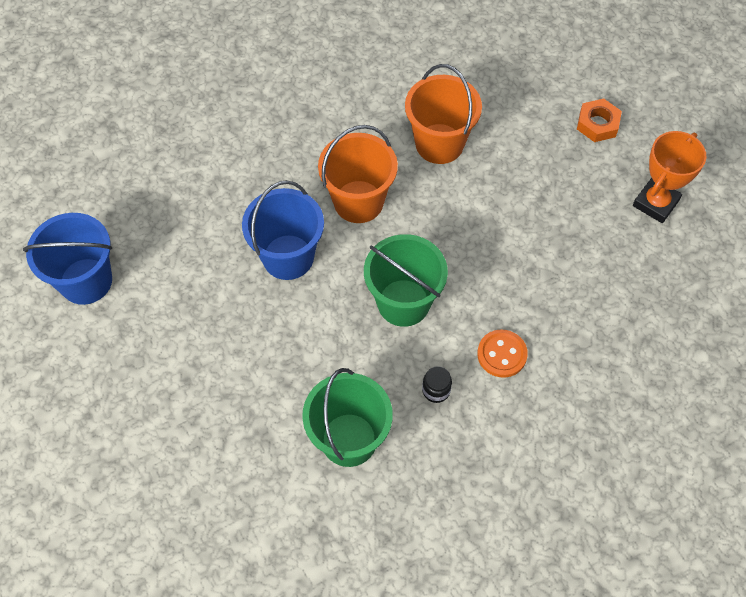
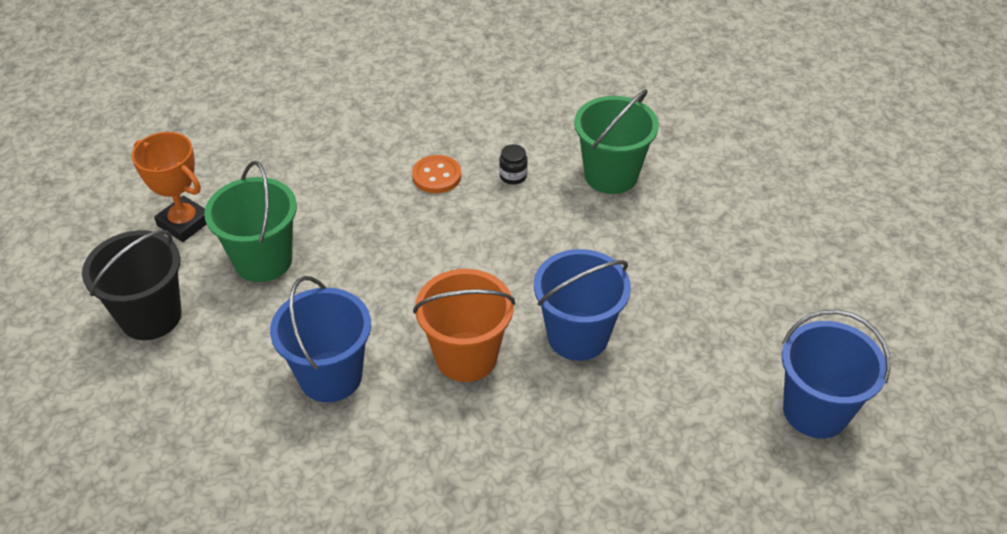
camera: 150 degrees left, 15 degrees down
(403, 303) = (491, 248): green bucket -> green bucket (263, 260)
(439, 144) = (330, 376): orange bucket -> blue bucket
(597, 124) = (151, 316): orange nut -> black bucket
(655, 203) = (184, 223): orange trophy -> orange trophy turned 60 degrees clockwise

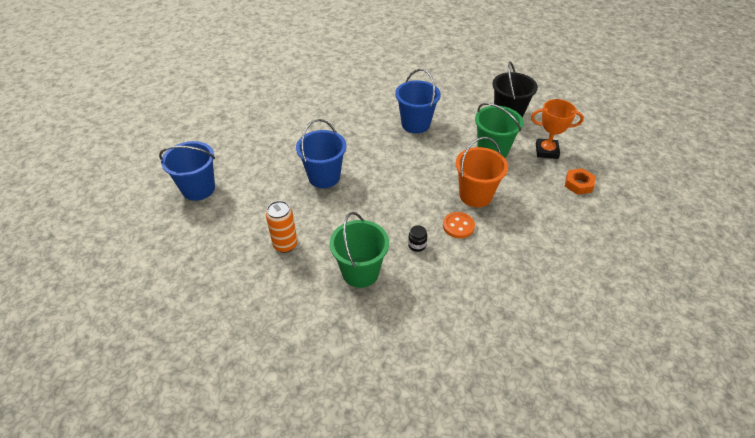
camera: 150 degrees right, 0 degrees up
(212, 159) = (578, 184): none -> orange nut
(466, 356) = (367, 150): orange bucket -> orange bucket (475, 195)
(696, 249) = (285, 245): none -> orange can

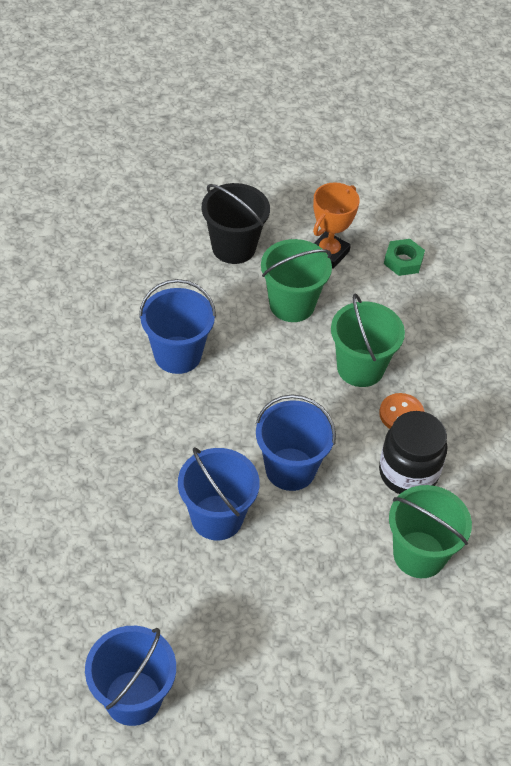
camera: 65 degrees left, 5 degrees up
(285, 245) = (324, 621): orange can -> none
(377, 193) = (290, 469): none -> blue bucket
(417, 245) = (408, 473): black jar -> black jar, size x2.34
(475, 195) = (360, 368): orange bucket -> green bucket
(578, 184) = (403, 261): orange nut -> green nut

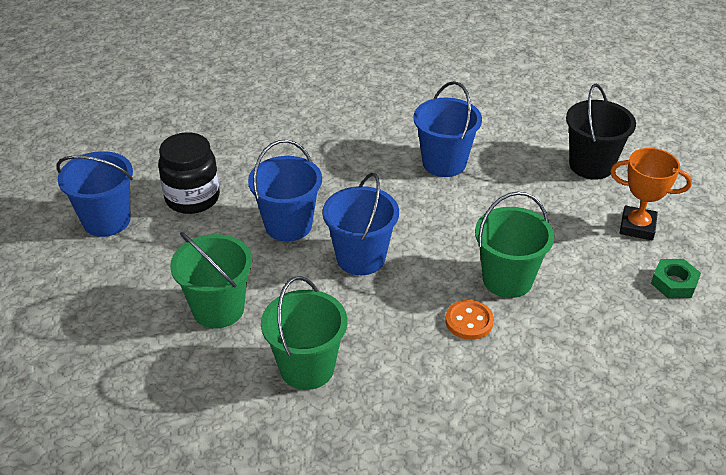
camera: 75 degrees right, 10 degrees down
(292, 304) = (552, 216): green bucket -> green bucket (218, 309)
(408, 473) = (399, 341): black jar -> black jar (192, 198)

